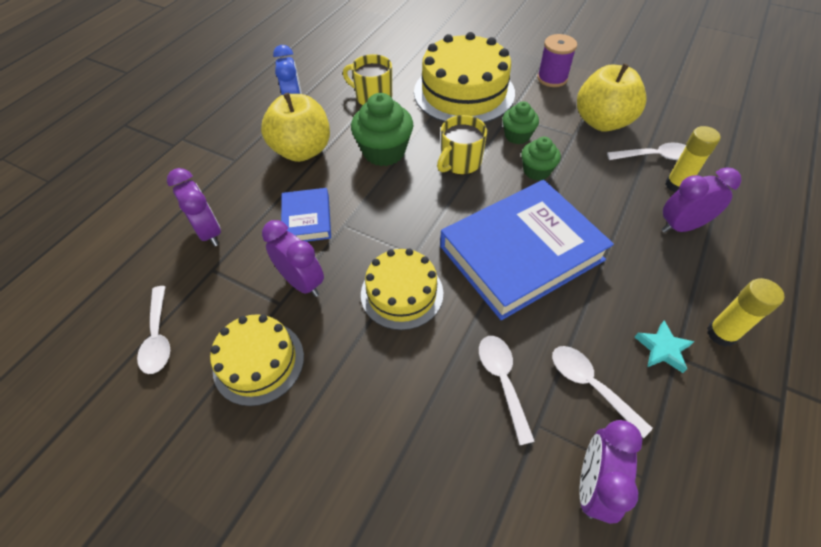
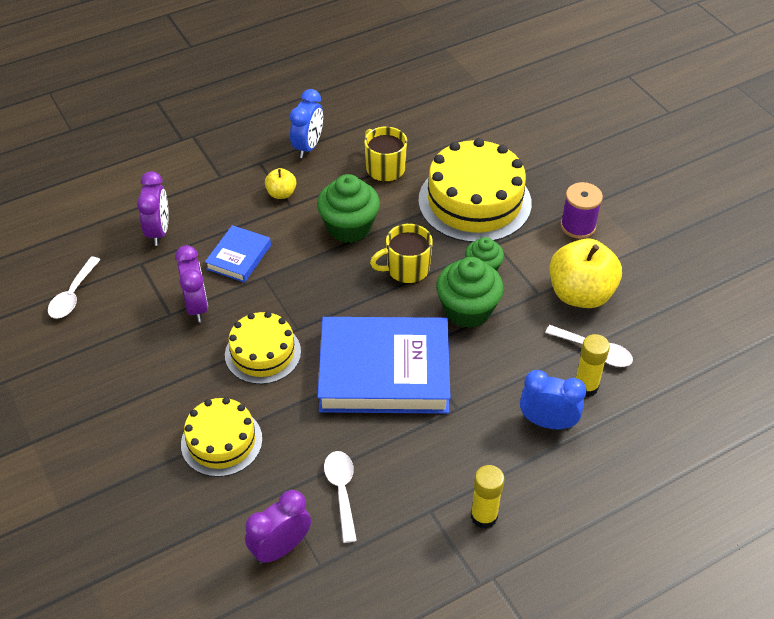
camera: 30 degrees right, 5 degrees down
(258, 362) = (126, 348): yellow cake -> yellow cake (221, 441)
(302, 151) = (281, 193): yellow apple -> yellow apple, size x0.48
(502, 381) = (281, 453): white spoon -> none
(536, 171) = (467, 310): green cupcake -> green cupcake, size x1.65
(662, 349) = (423, 499): turquoise star -> none
(681, 226) = (547, 422): purple clock -> blue clock

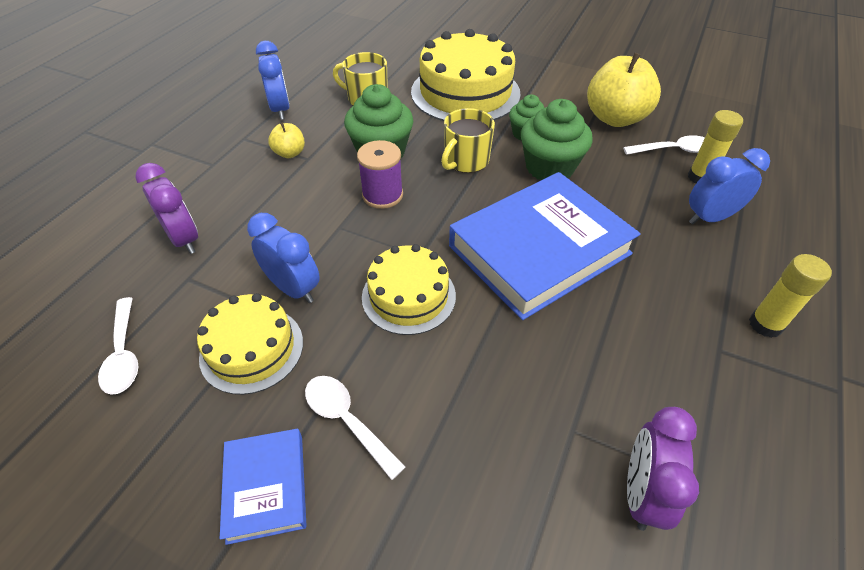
camera: 35 degrees left, 0 degrees up
(197, 306) = (293, 289): purple clock -> blue clock
(221, 441) = (455, 413): yellow cake -> yellow cake (252, 349)
(239, 257) = (297, 222): blue book -> blue book (266, 487)
(342, 491) = (628, 384): white spoon -> white spoon (347, 420)
(578, 226) = (558, 78): purple spool -> purple spool (382, 195)

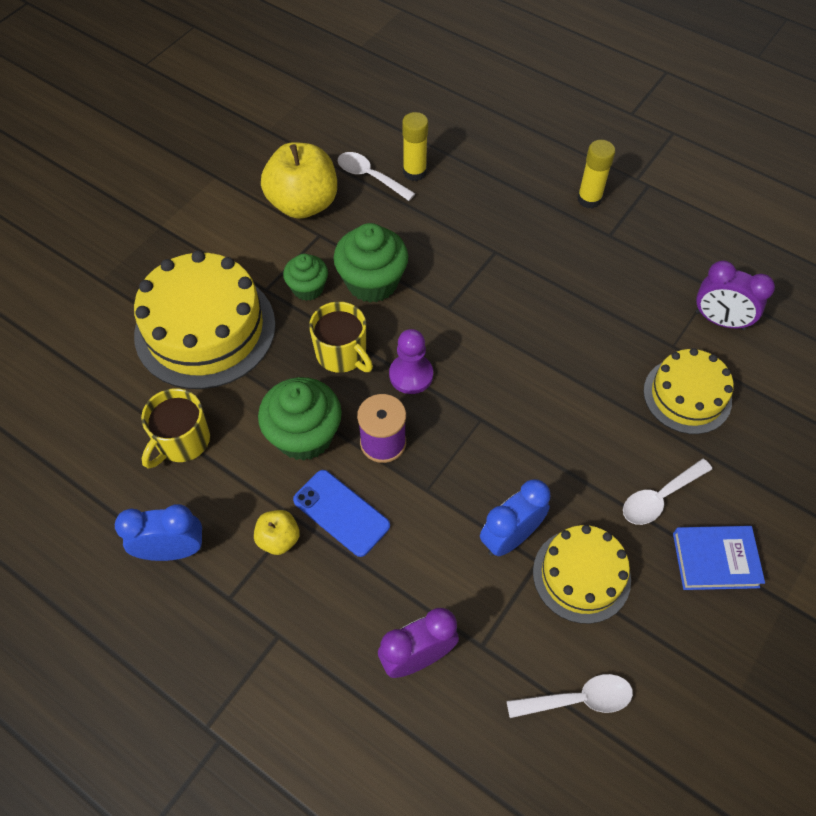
camera: 80 degrees left, 10 degrees up
(313, 181) = (341, 513): none -> blue phone
(408, 296) = (532, 436): yellow cake -> yellow cake (687, 395)
(456, 203) = (411, 375): none -> purple pawn
(539, 250) = (488, 321): blue book -> none
(673, 150) = (370, 176): white spoon -> white spoon turned 60 degrees counterclockwise
(709, 218) = (469, 186): blue clock -> none

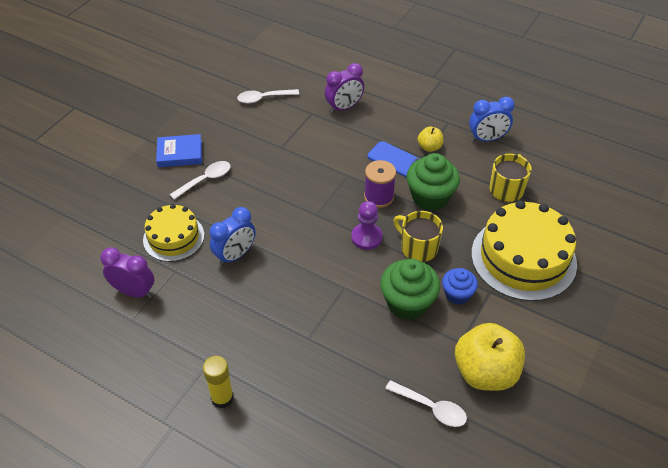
camera: 175 degrees right, 10 degrees down
(308, 288) = (457, 294): green cupcake -> blue cupcake
(414, 172) = (389, 416): yellow glue stick -> none
(510, 537) = (297, 156): blue clock -> blue clock (235, 255)
(581, 575) = (257, 142): yellow cake -> none

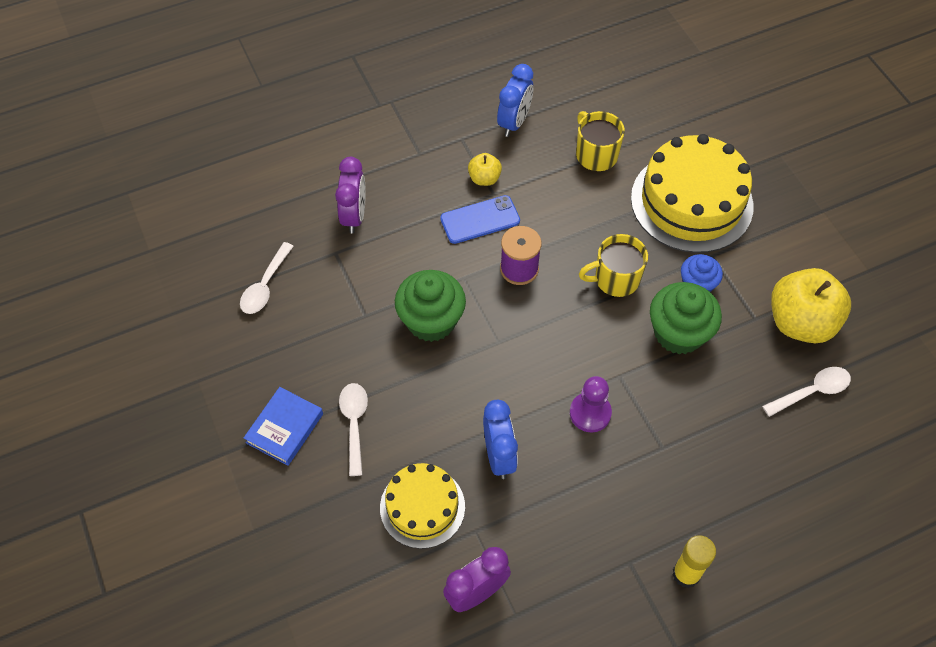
camera: 55 degrees left, 10 degrees up
(366, 237) = (567, 315): purple pawn -> purple pawn (590, 413)
(430, 197) = (556, 224): green cupcake -> green cupcake (431, 320)

